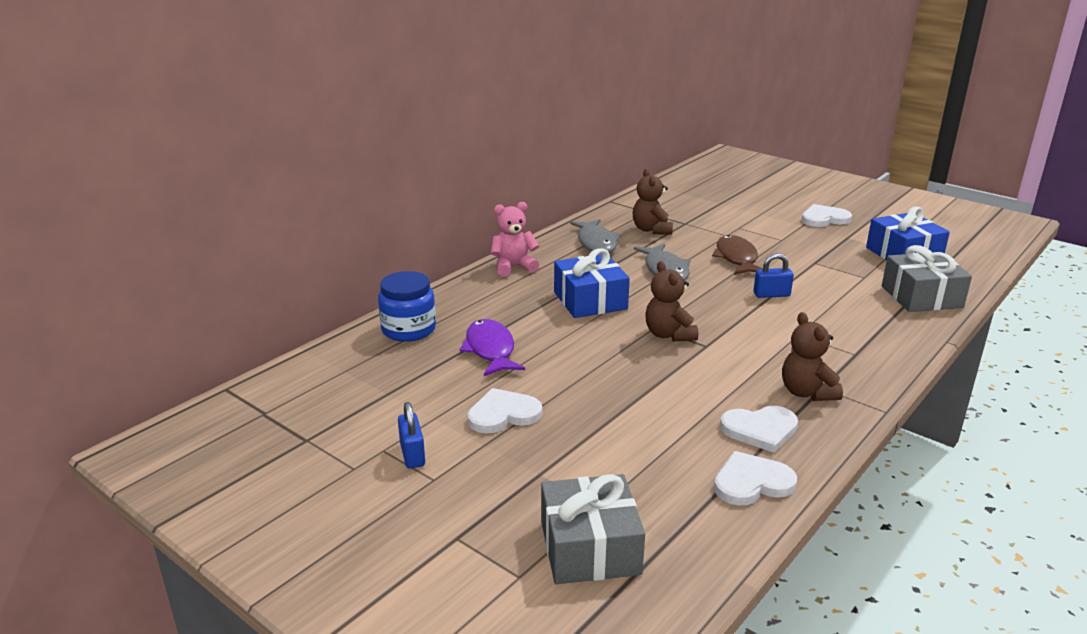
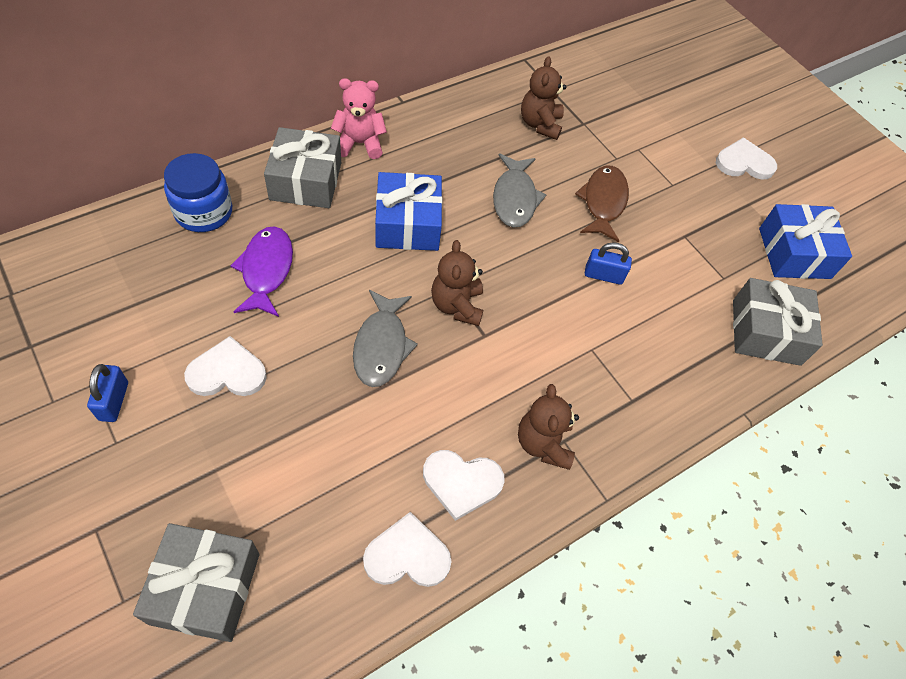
camera: 10 degrees right, 30 degrees up
(484, 295) = (306, 181): none -> grey gift
(596, 243) = (468, 129): grey fish -> grey fish (381, 346)

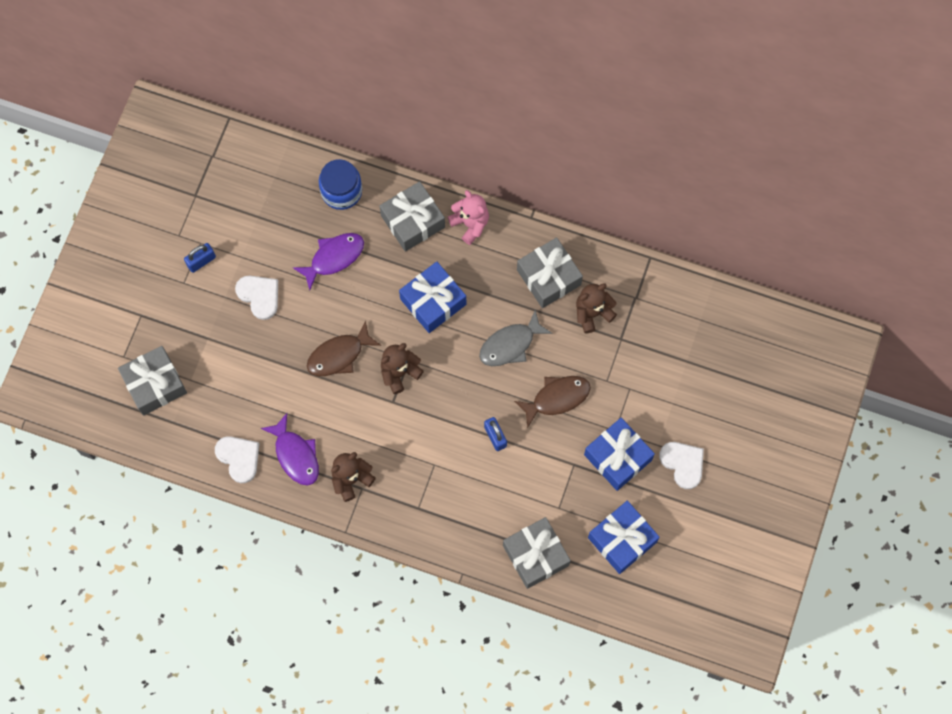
camera: 60 degrees right, 15 degrees up
(381, 346) = (339, 355): grey fish -> brown fish
(462, 482) = (295, 455): white heart -> purple fish
(474, 128) = (548, 277): none -> grey gift
(702, 200) = (618, 457): none -> blue gift

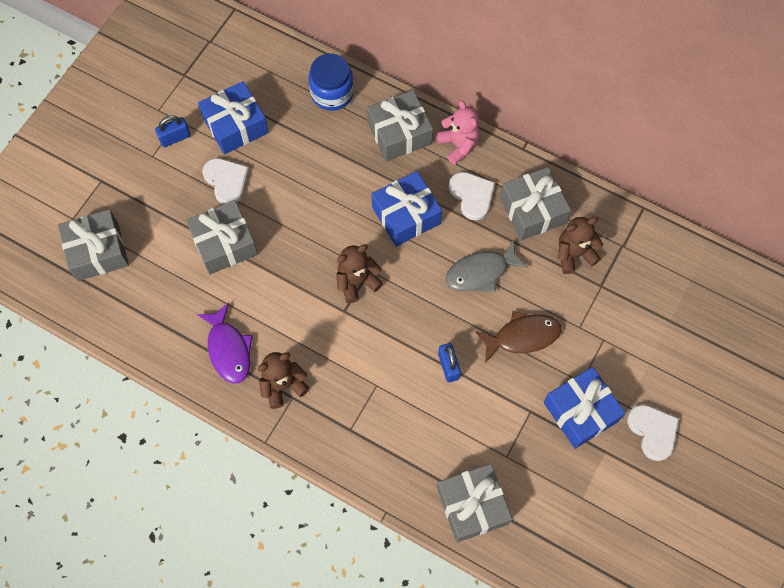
camera: 10 degrees right, 5 degrees down
(239, 458) = (167, 342): white heart -> white heart (472, 195)
(270, 357) = (224, 243): none -> grey gift
(333, 258) = (311, 156): purple fish -> none
(339, 355) = (296, 253): brown fish -> none
(622, 540) = (573, 505): blue gift -> blue gift (235, 125)

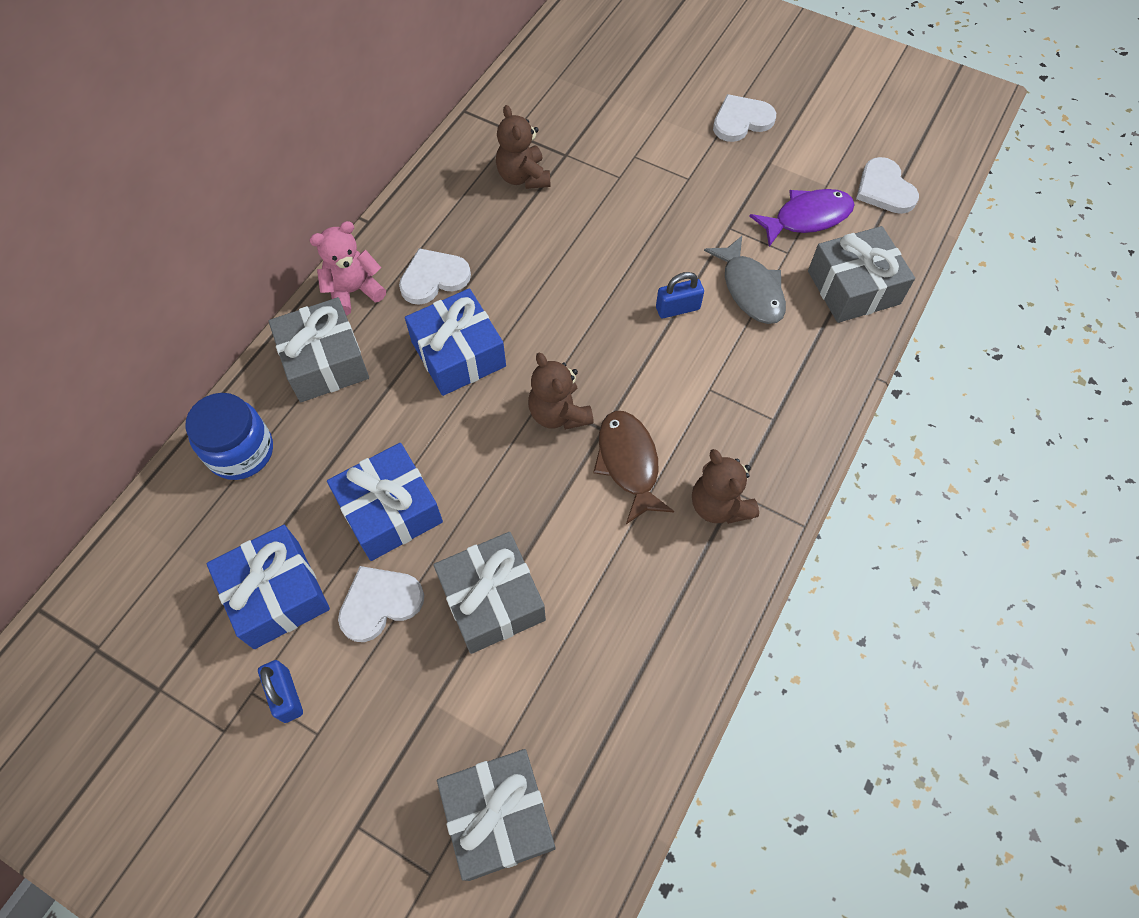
camera: 90 degrees left, 5 degrees down
(228, 349) = (669, 583): purple fish -> purple fish (807, 218)
(481, 272) = (546, 271): grey fish -> grey fish (750, 289)
(522, 336) = (634, 231): brown fish -> brown fish (629, 463)
(532, 210) = (460, 215): grey gift -> none
(580, 412) = (725, 181): blue gift -> blue gift (390, 511)
(581, 549) = (884, 189): none -> white heart

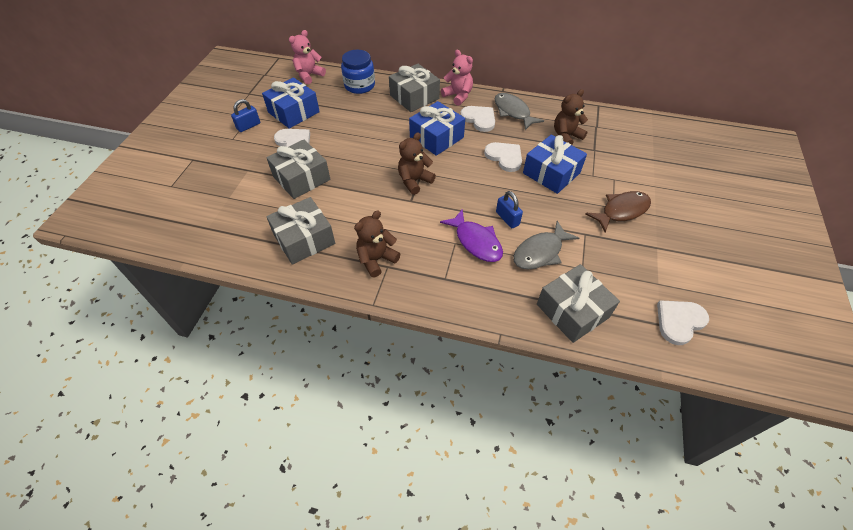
camera: 75 degrees right, 10 degrees down
(152, 547) = (309, 75): none -> pink teddy bear
(390, 511) = (341, 135): blue gift -> blue gift (551, 173)
(434, 225) = (513, 112): none -> grey fish
(499, 816) = (195, 202): grey gift -> grey gift (304, 239)
(629, 463) = (392, 215): brown fish -> brown fish (621, 211)
(741, 120) = (684, 226): white heart -> white heart (504, 157)
(807, 218) = (619, 275): purple fish -> purple fish (476, 241)

